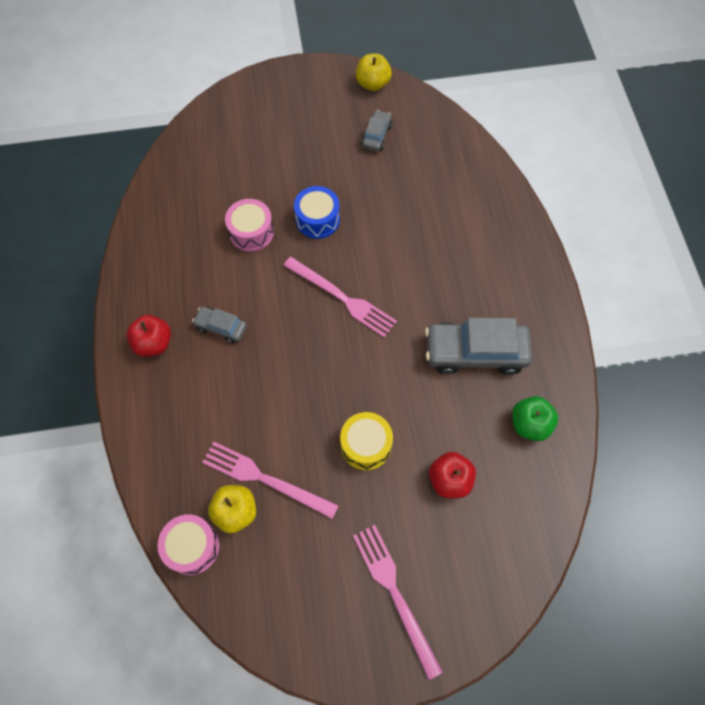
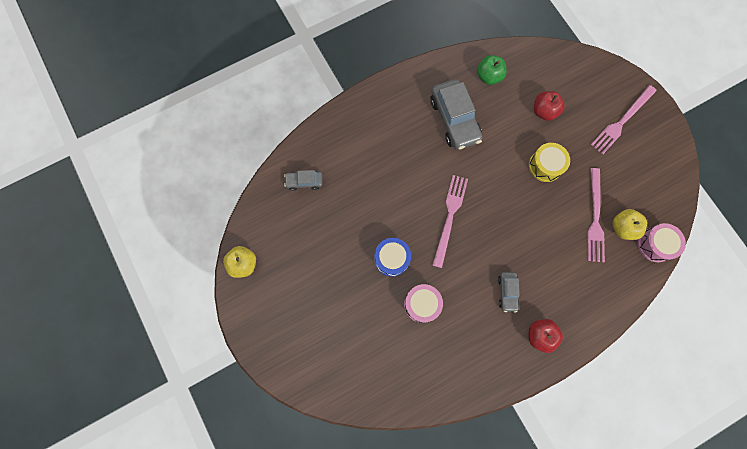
camera: 110 degrees left, 10 degrees up
(376, 135) = (297, 242): grey car -> grey car (304, 182)

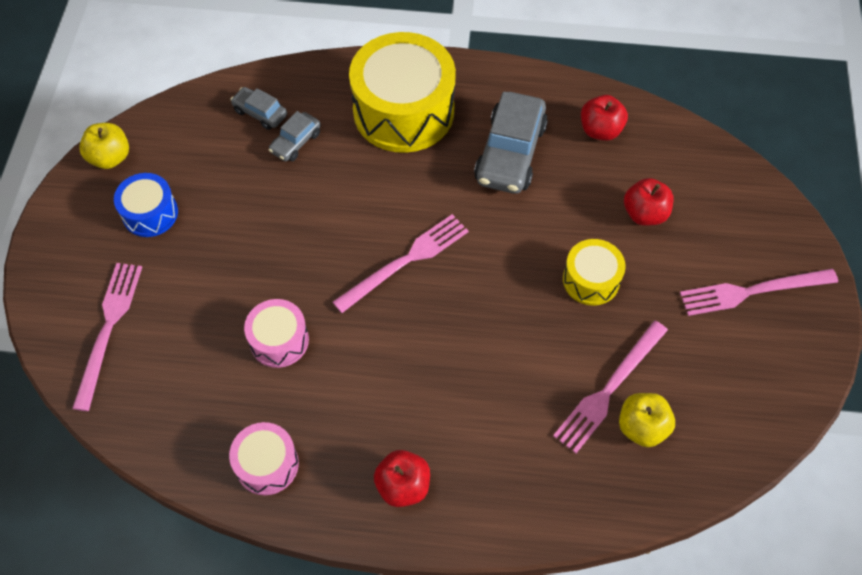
camera: 35 degrees right, 15 degrees down
(329, 360) = (108, 329): none -> pink fork
(380, 130) = (403, 111): none -> yellow drum
(392, 259) = (288, 263): blue drum -> blue drum (150, 213)
(489, 76) = (600, 130): green apple -> red apple
(507, 292) = (404, 401): grey car -> grey car (296, 142)
(655, 245) = (674, 481): pink drum -> pink drum (267, 464)

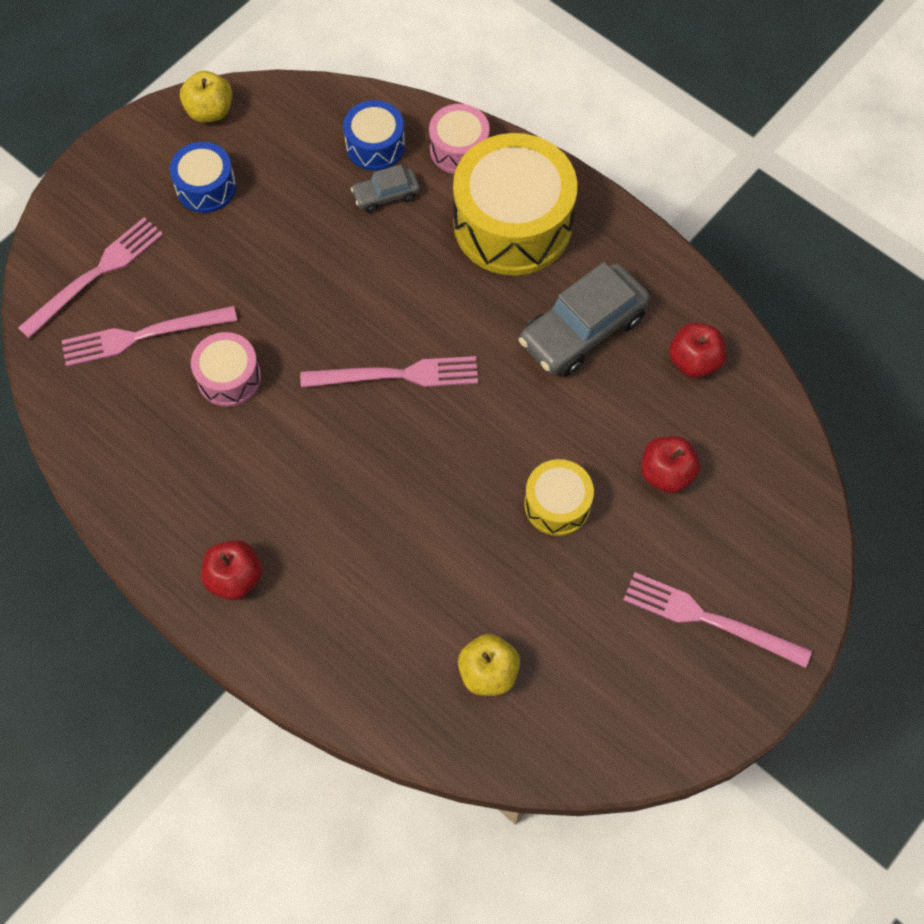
camera: 35 degrees right, 5 degrees up
(260, 113) = (375, 145): grey car -> blue drum
(267, 464) = (137, 482): pink drum -> pink drum (459, 149)
(609, 389) = (487, 617): pink fork -> pink fork (143, 336)

